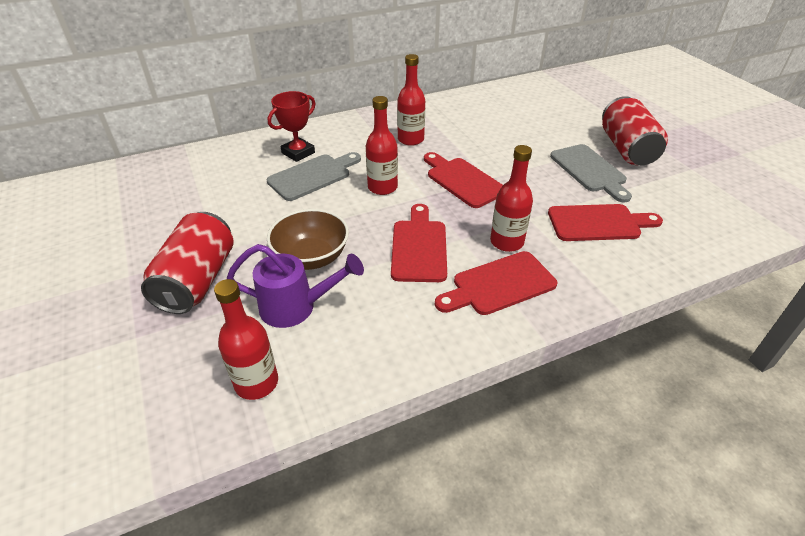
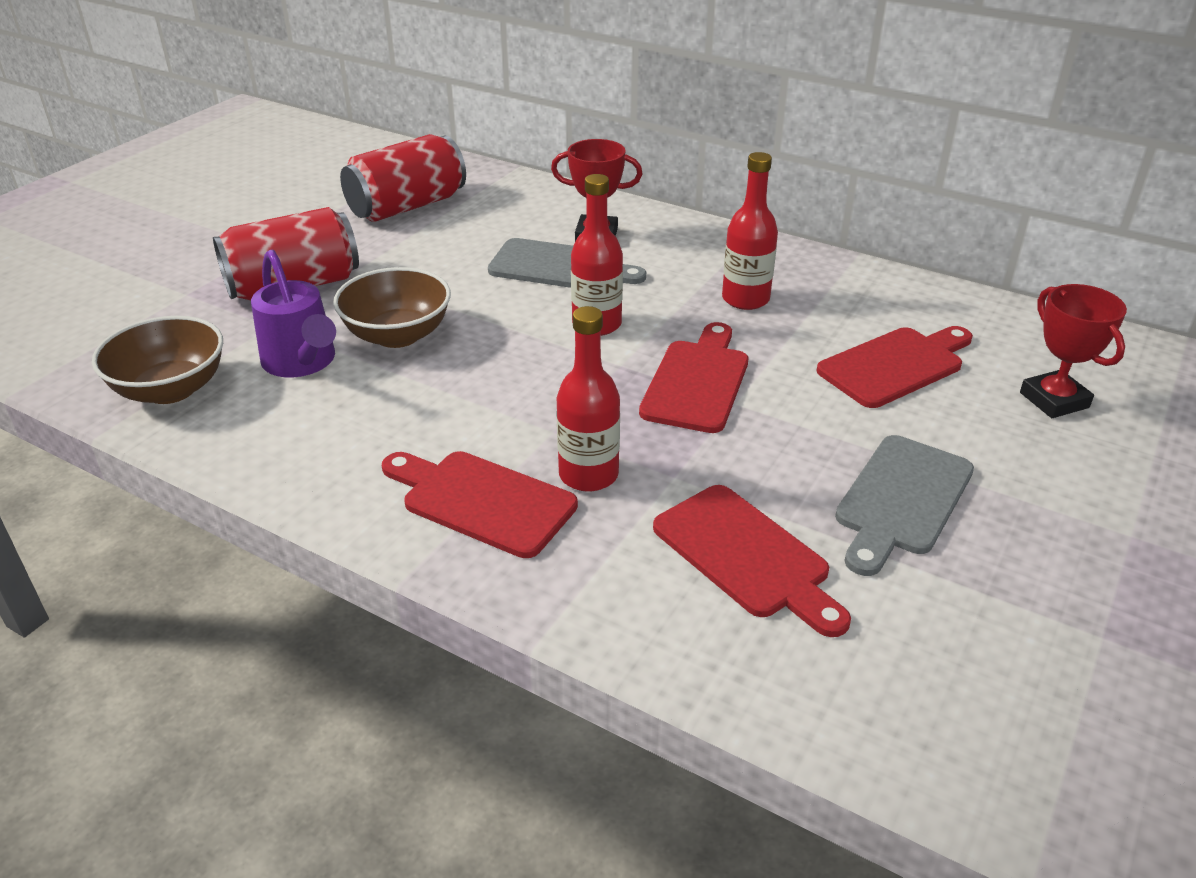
camera: 55 degrees right, 5 degrees down
(256, 383) = (171, 389): red bottle -> brown bowl
(419, 247) = (497, 403): red cutting board -> red cutting board (895, 365)
(555, 111) = (1054, 400): none -> red trophy
(627, 149) = (1047, 525): red can -> red can (407, 206)

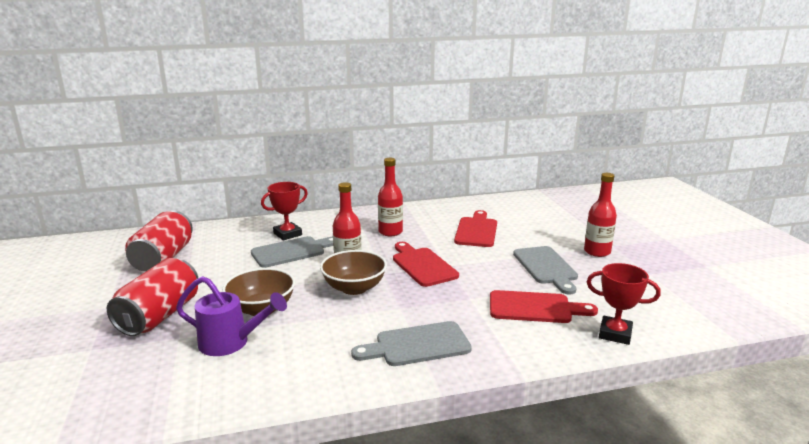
camera: 45 degrees left, 15 degrees down
(171, 389) = (171, 392): brown bowl -> brown bowl (354, 288)
(482, 501) = (417, 345): red cutting board -> grey cutting board
(588, 475) = (440, 314): red bottle -> red bottle (597, 252)
(1054, 400) = (535, 220): red trophy -> red trophy (615, 334)

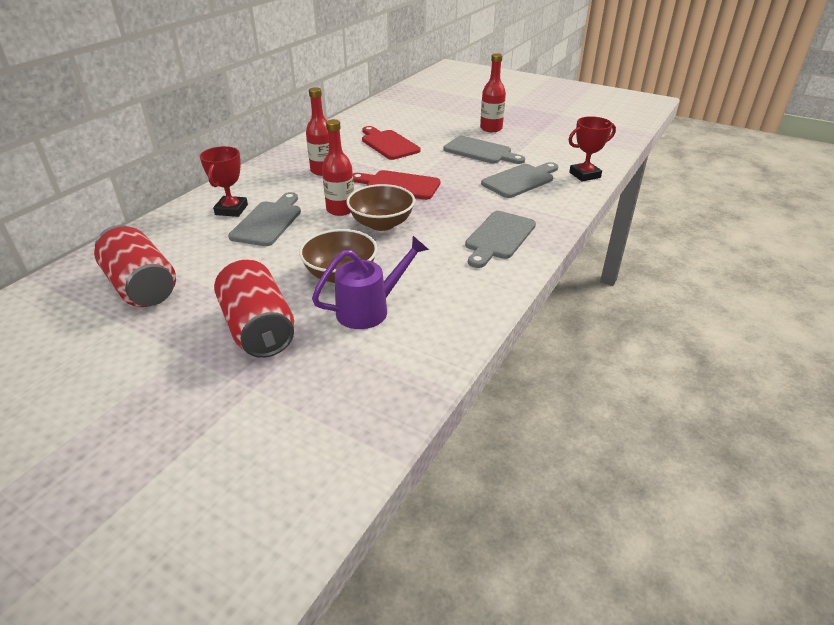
camera: 45 degrees left, 15 degrees up
(534, 308) = (520, 180): red cutting board -> grey cutting board

